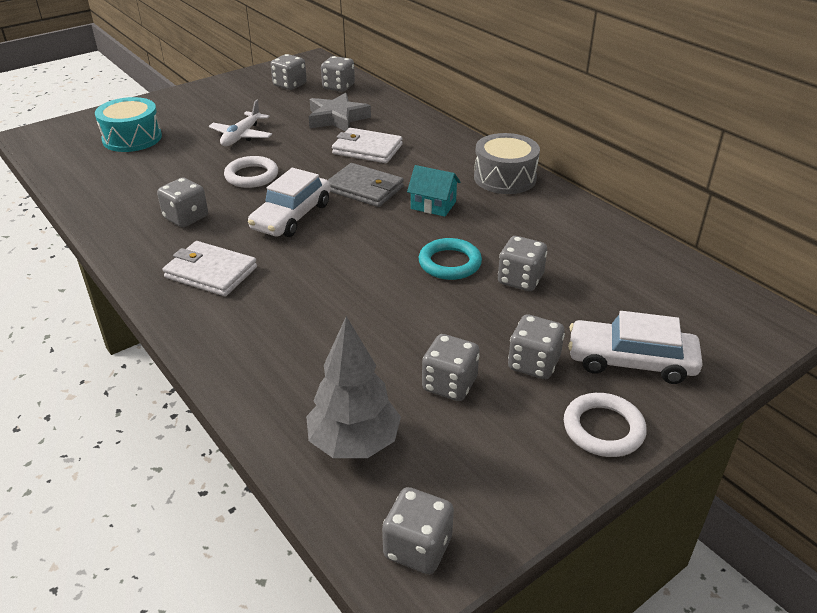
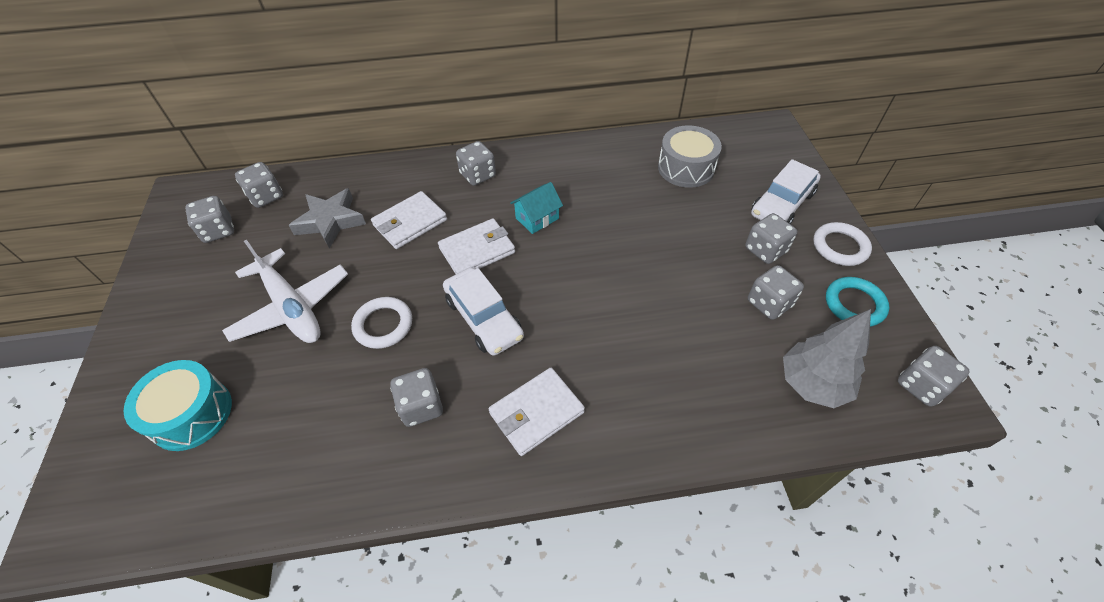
camera: 60 degrees left, 15 degrees up
(241, 136) = (291, 307): white plane -> white plane, size x1.55
(365, 189) = (477, 250): grey wallet -> white wallet
(449, 263) = (625, 243): turquoise ring -> turquoise ring (854, 304)
(505, 178) = (529, 162): grey drum -> grey drum (686, 168)
(520, 280) = (668, 214): grey dice -> grey dice (478, 175)

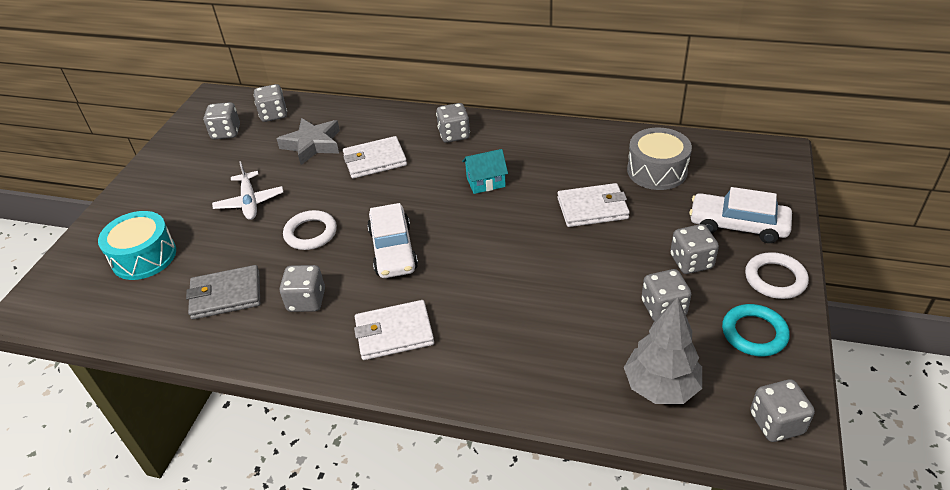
camera: 25 degrees right, 10 degrees down
(291, 307) = (249, 202): white plane -> white plane, size x0.64
(322, 430) = (226, 295): none -> grey wallet
(477, 250) = (418, 195): white wallet -> white wallet (592, 208)
(782, 204) = (738, 225): white car -> white car turned 45 degrees clockwise

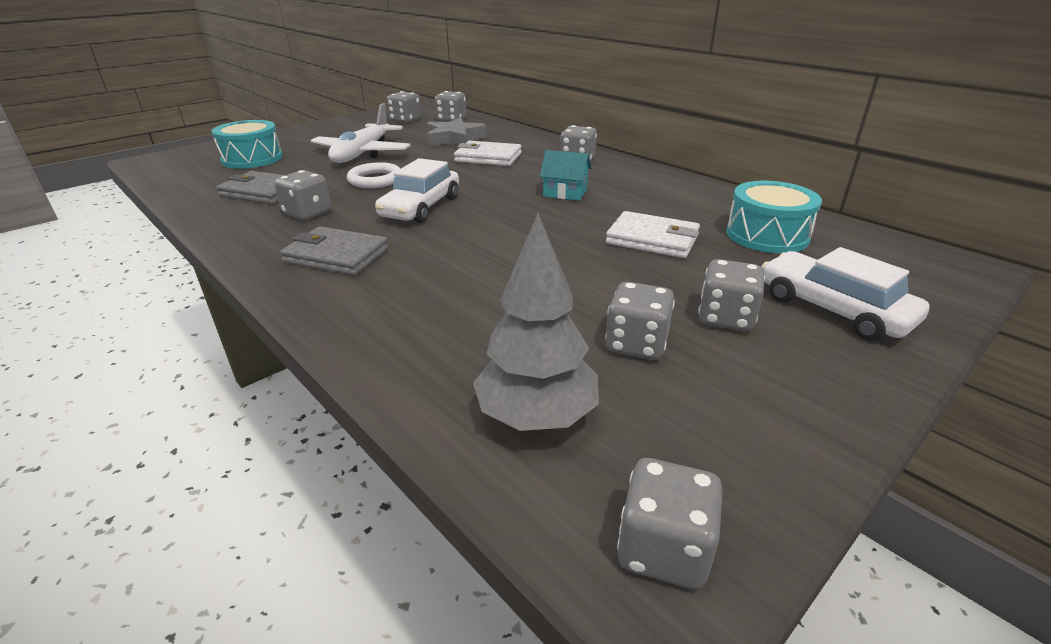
camera: 30 degrees right, 10 degrees down
(249, 202) = (362, 153): white plane -> white plane, size x1.55
(394, 333) = (336, 256): white wallet -> grey wallet
(657, 171) = (767, 235): grey drum -> turquoise drum
(754, 333) = (743, 422): turquoise ring -> none
(775, 279) = (841, 378): white ring -> none

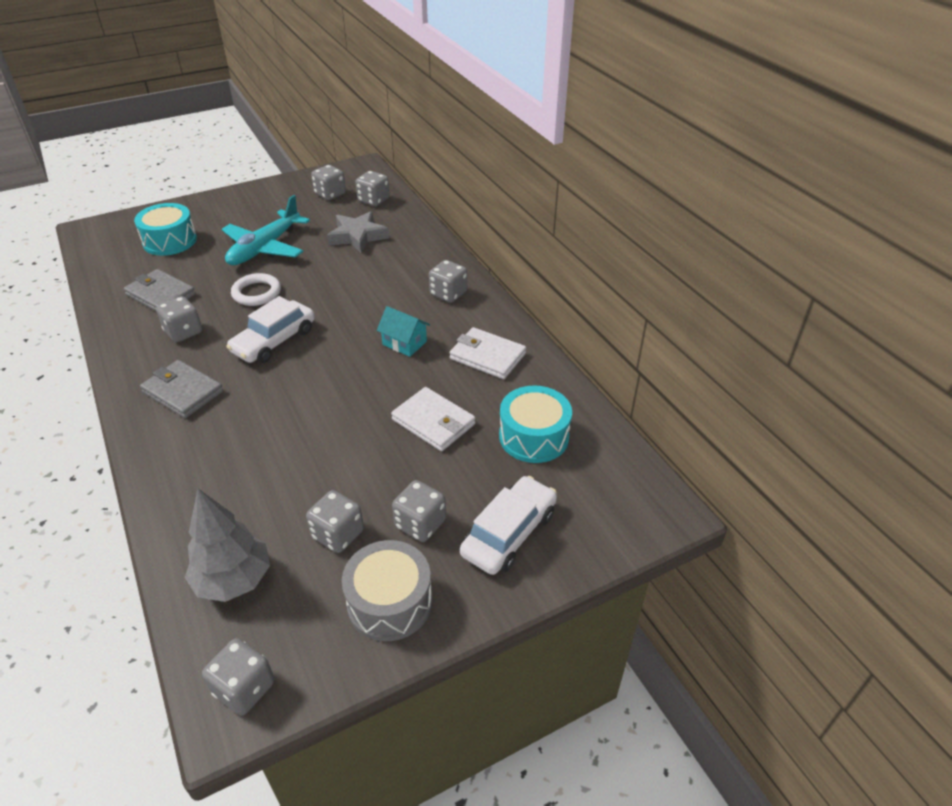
camera: 15 degrees right, 10 degrees up
(362, 153) = (264, 248): white plane -> turquoise plane
(488, 157) = (370, 274): white wallet -> white wallet (487, 356)
(769, 397) = (389, 602): none -> grey drum
(833, 309) = (509, 533): white car -> white car turned 60 degrees clockwise

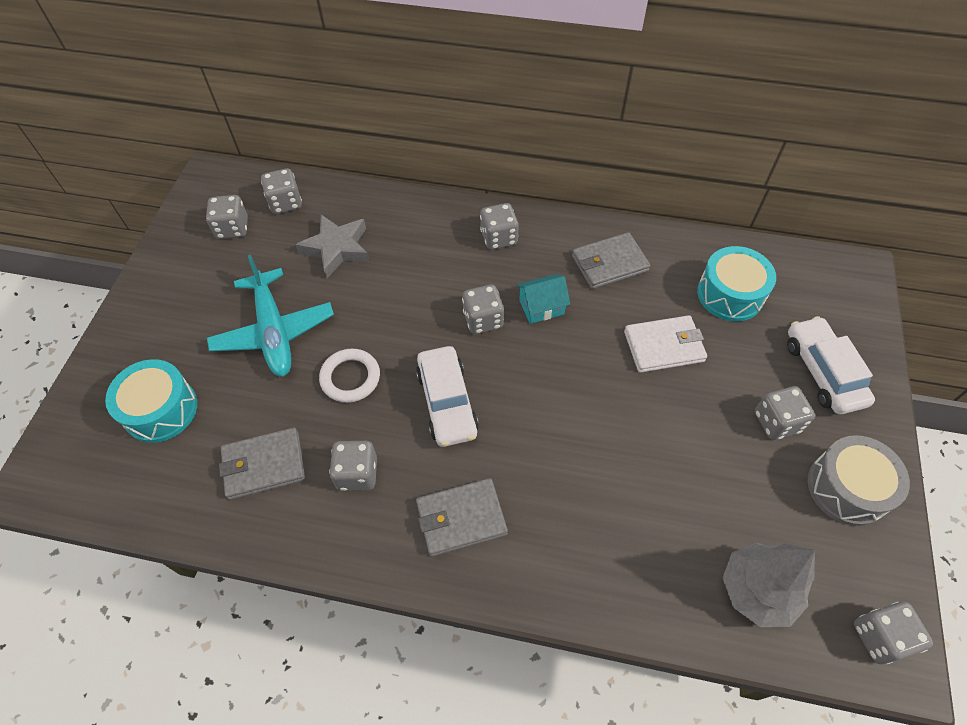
camera: 50 degrees left, 15 degrees up
(338, 534) = (751, 485): grey dice -> grey dice (483, 320)
(487, 356) = (609, 263): white wallet -> grey wallet

